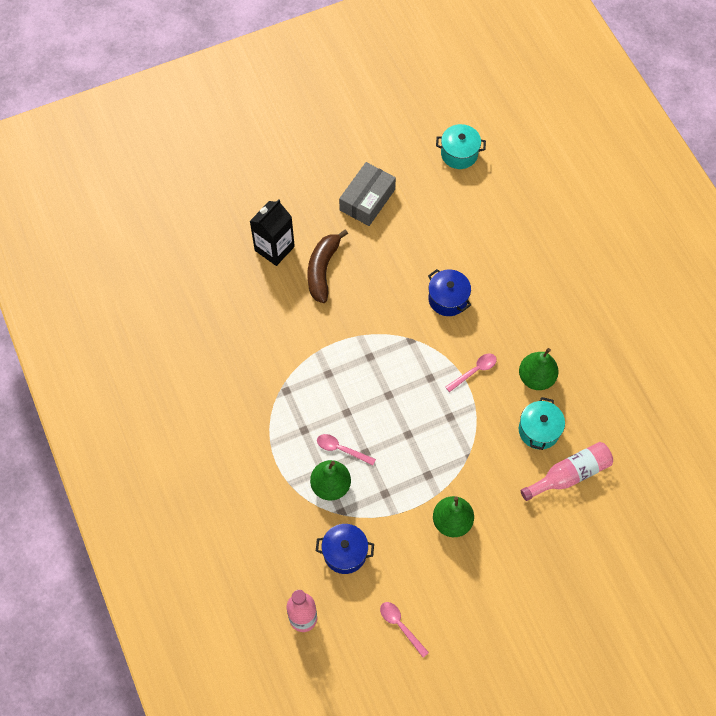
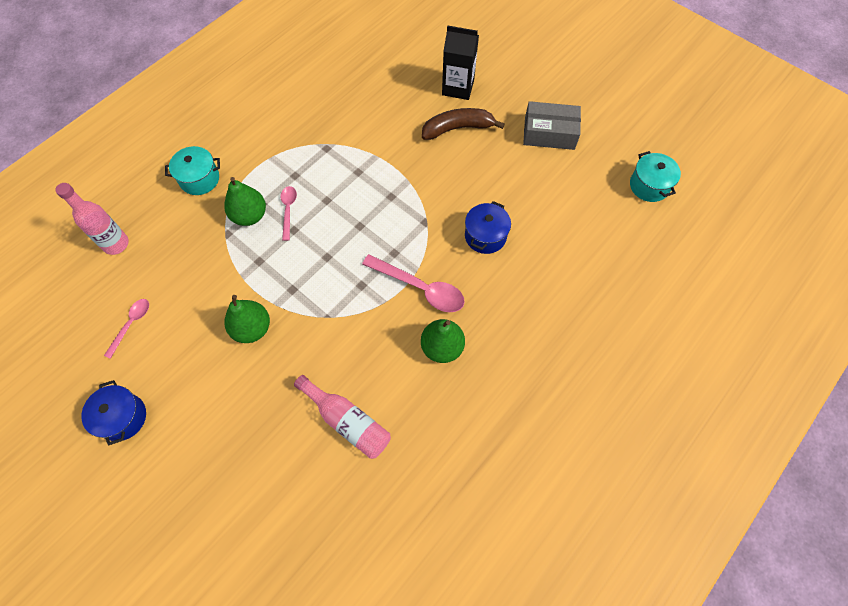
camera: 65 degrees right, 0 degrees up
(345, 553) = (188, 252): blue pot -> blue pot (122, 417)
(474, 371) = (420, 288): pink spoon -> pink spoon, size x1.73
(539, 430) = (384, 372): turquoise pot -> turquoise pot (199, 179)

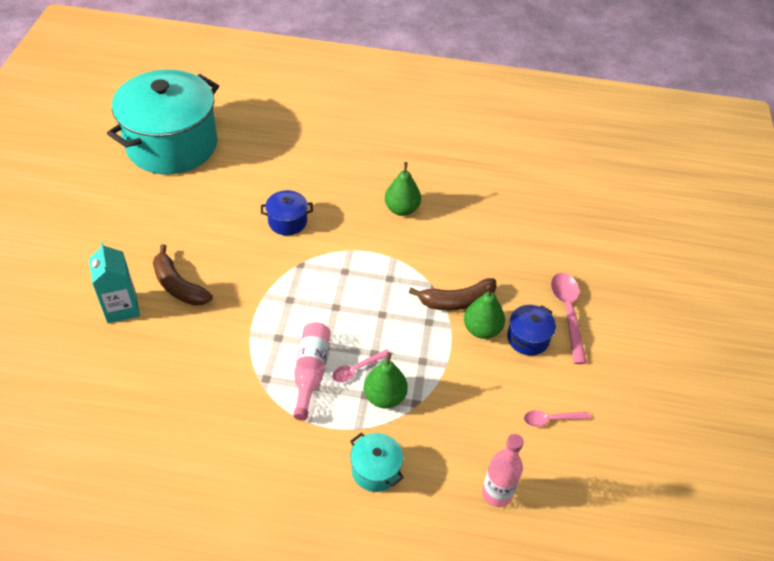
camera: 125 degrees left, 15 degrees down
(122, 417) = (615, 370): blue pot -> blue pot (528, 338)
(296, 327) = (457, 301): none -> brown banana
(347, 421) = (496, 235): pink bottle -> pink bottle (310, 372)
(420, 288) = (364, 241): pink spoon -> pink spoon (567, 313)
(458, 87) = (121, 308): black carton -> turquoise carton
(549, 133) = (147, 220): grey box -> none
(649, 185) = (172, 145): turquoise pot -> turquoise pot, size x2.50

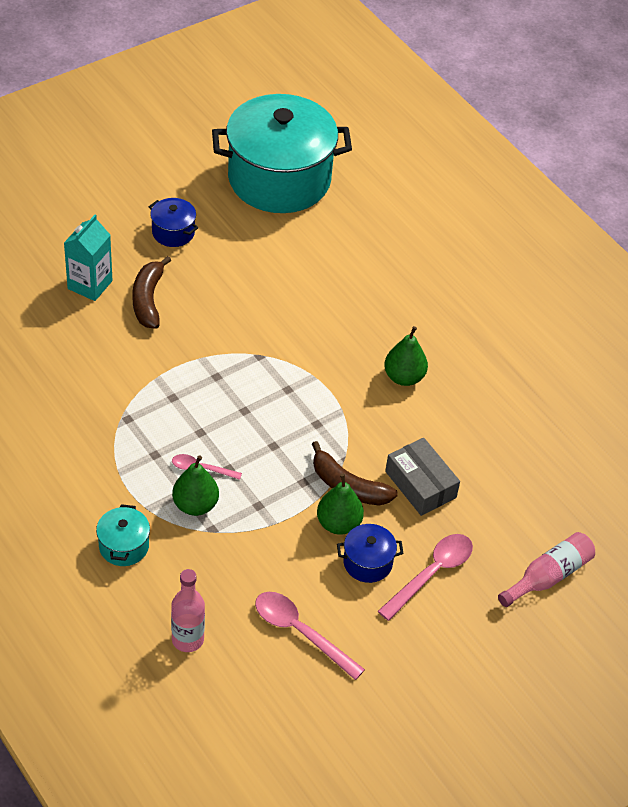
camera: 45 degrees right, 0 degrees up
(287, 221) = (293, 314): blue pot -> blue pot (173, 232)
(310, 372) = (164, 441): pink bottle -> pink bottle (548, 576)
(493, 265) = (420, 484): none -> grey box
(551, 419) = (300, 632): pink spoon -> pink spoon, size x1.73

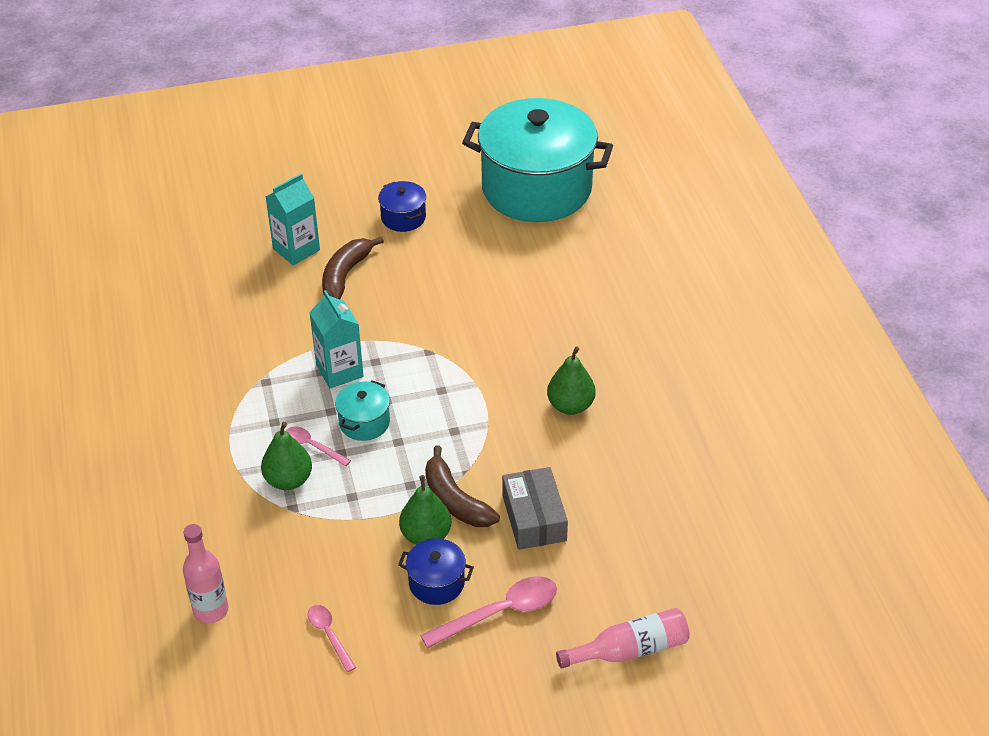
camera: 25 degrees right, 5 degrees down
(124, 546) = (197, 502): turquoise pot -> turquoise pot (364, 422)
(189, 393) = (339, 371): none -> turquoise carton
(300, 632) = (329, 635): pink spoon -> pink spoon, size x0.58

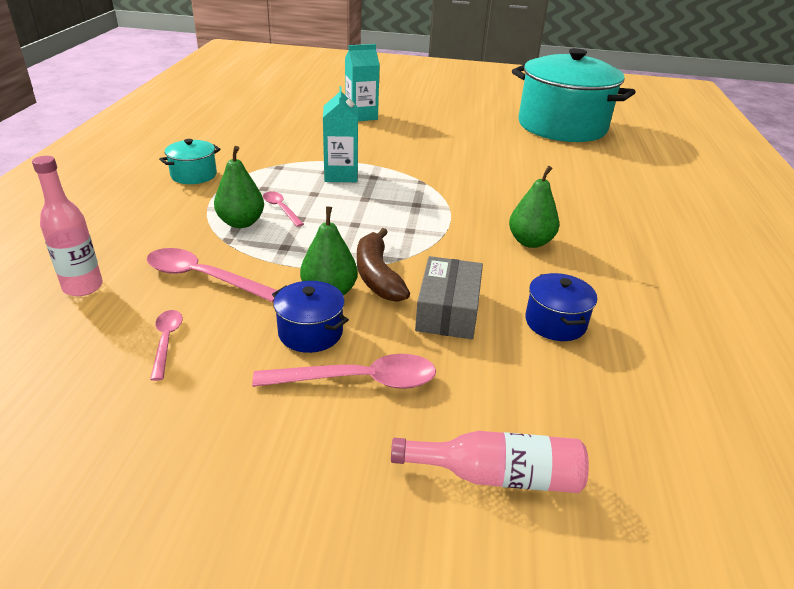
camera: 20 degrees right, 10 degrees down
(306, 560) = (203, 278): none -> pink spoon
(345, 275) = (386, 133): brown banana -> none
(364, 422) = (336, 206): turquoise pot -> turquoise pot (194, 175)
(403, 217) = (450, 119): blue pot -> blue pot (555, 322)

